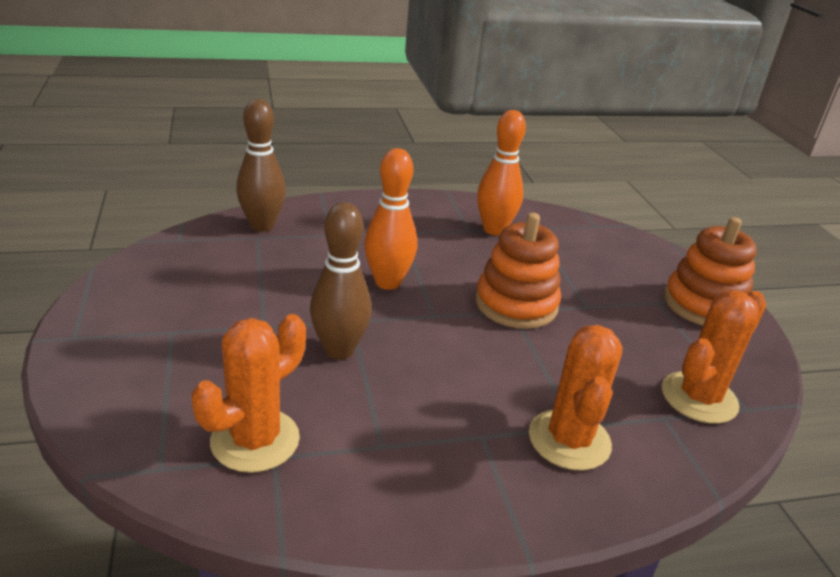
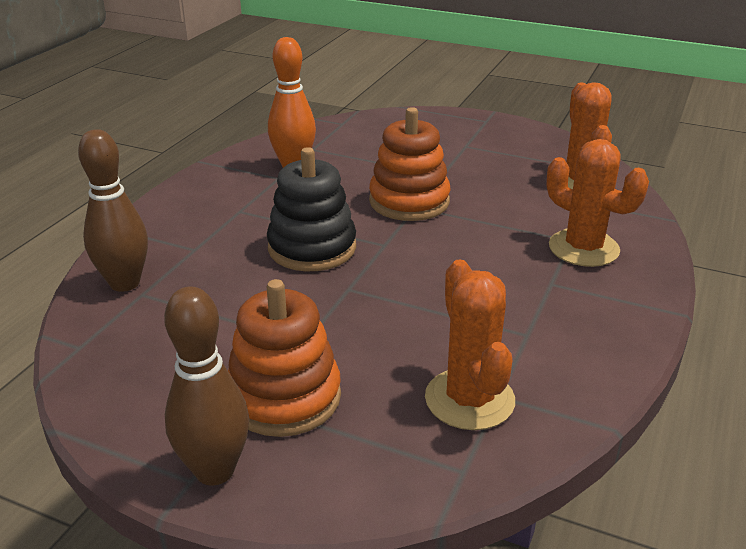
camera: 50 degrees left, 0 degrees up
(339, 350) = (386, 310): brown bowling pin -> brown bowling pin (215, 470)
(387, 282) = (312, 248): orange bowling pin -> black stacking toy
(703, 305) = (486, 131): orange stacking toy -> orange stacking toy (284, 397)

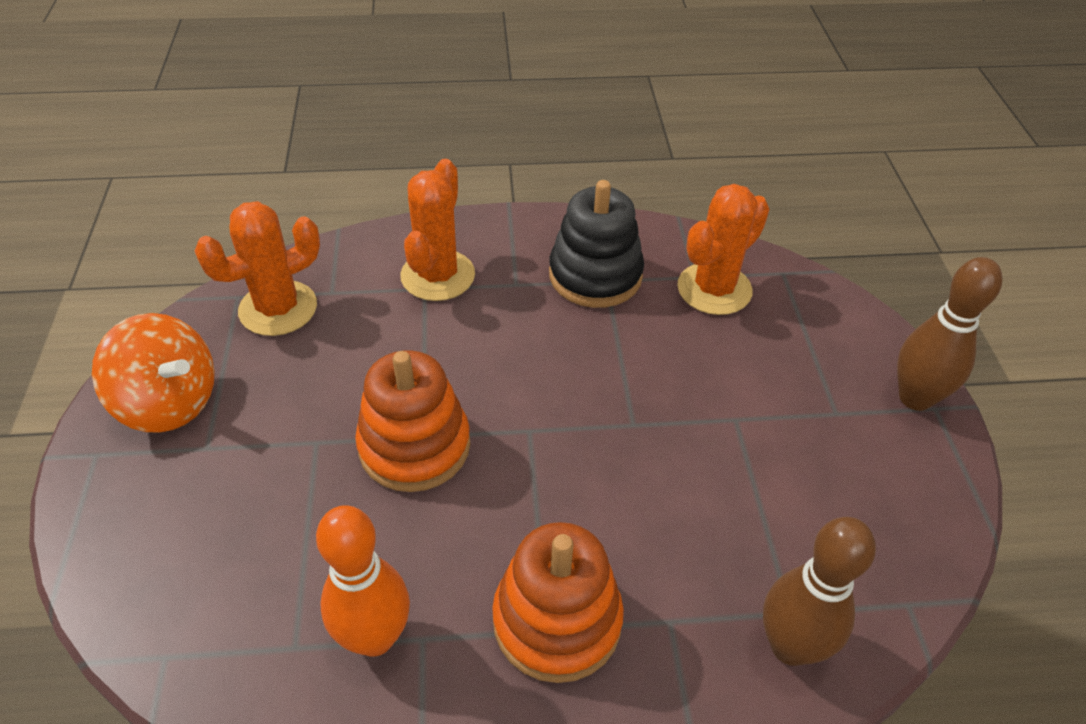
camera: 120 degrees left, 15 degrees up
(284, 397) = (812, 396): orange stacking toy -> orange stacking toy (557, 620)
(312, 248) = (583, 493): black stacking toy -> black stacking toy (595, 275)
(511, 140) = (169, 402): none -> orange spinning top

